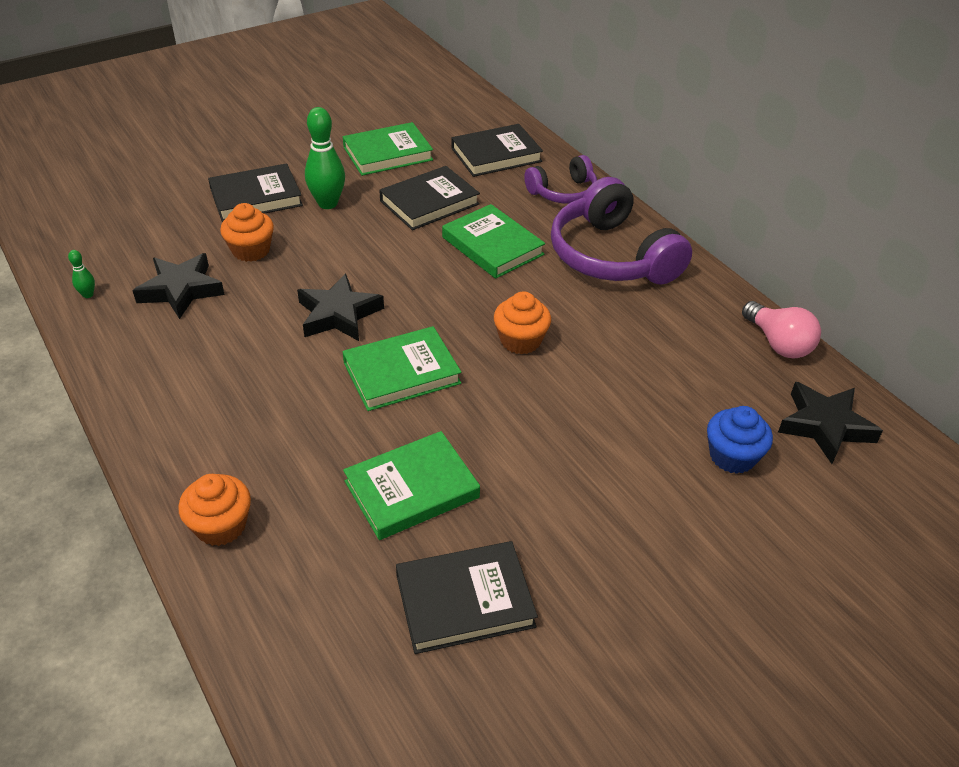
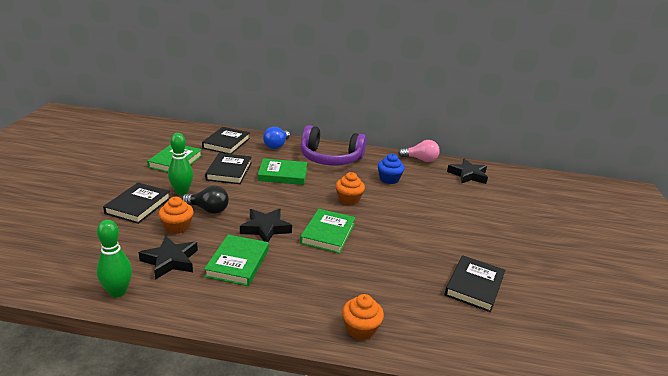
camera: 50 degrees left, 15 degrees down
(88, 295) = (118, 292): green bowling pin -> green bowling pin, size x2.16
(318, 246) = (208, 209): none -> black light bulb
(411, 489) = (400, 267): green book -> green book (237, 263)
(563, 192) = (276, 145): purple headphones -> blue light bulb
(732, 456) = (463, 196): blue cupcake -> blue cupcake (389, 179)

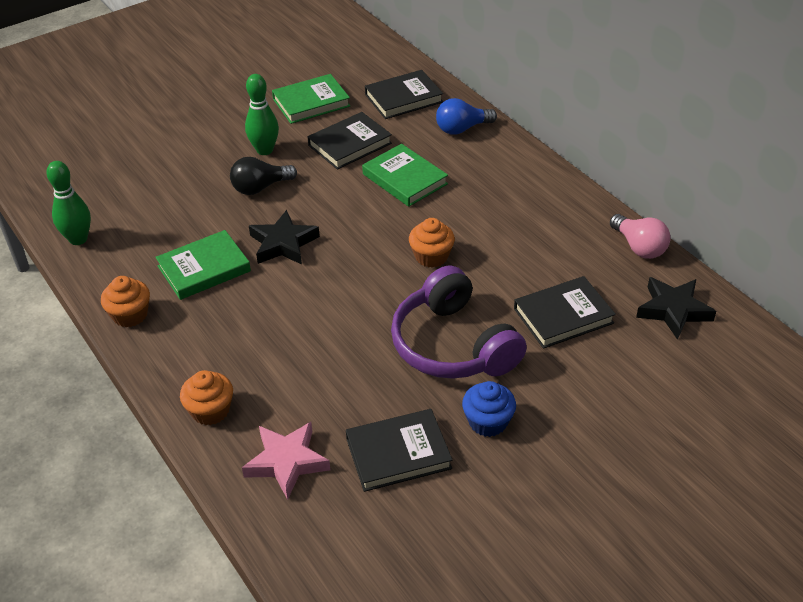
camera: 50 degrees right, 15 degrees up
(138, 206) = (204, 148): black book -> black book (563, 316)
(170, 261) = (153, 231): black star -> none
(177, 227) = (205, 194): orange cupcake -> orange cupcake (130, 315)
(208, 209) = (260, 188): black light bulb -> black light bulb turned 90 degrees clockwise
(328, 233) = (338, 288): green book -> none
(330, 158) = (503, 182): purple headphones -> purple headphones (453, 345)
(389, 179) = (534, 255): blue cupcake -> blue cupcake (488, 422)
(438, 325) = (286, 462): none -> pink star

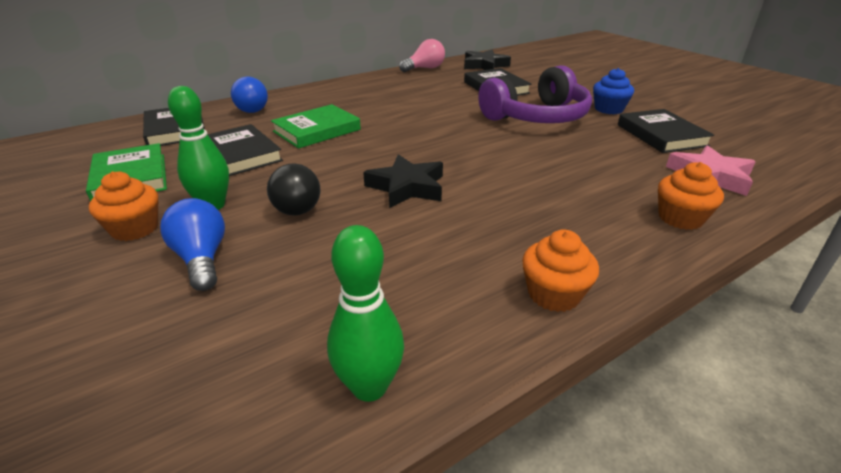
camera: 90 degrees left, 10 degrees down
(198, 161) = (202, 259): none -> blue light bulb
(204, 269) = (451, 237): green book -> none
(431, 256) = (432, 122): orange cupcake -> orange cupcake (135, 229)

